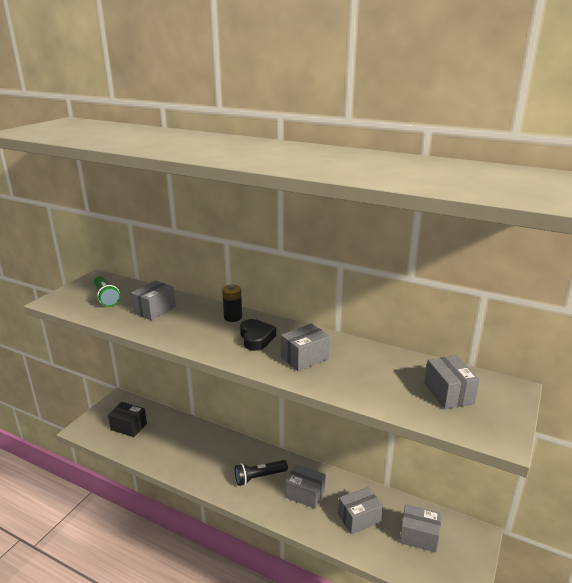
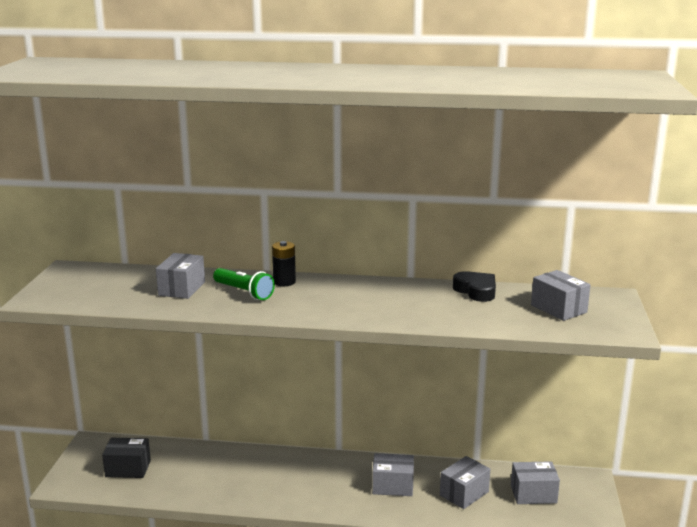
camera: 20 degrees left, 5 degrees down
(106, 297) = (104, 286): green flashlight -> green flashlight (244, 292)
(256, 338) = (329, 296): black heart -> black heart (476, 291)
(259, 477) = (330, 482): black flashlight -> none
(304, 358) = (396, 304): grey box -> none

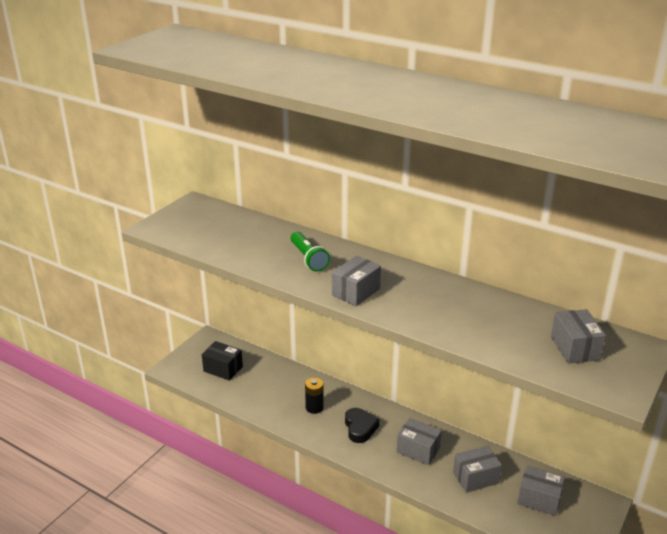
camera: 25 degrees right, 10 degrees up
(182, 289) = (263, 243): grey box -> grey box (356, 292)
(284, 282) = (348, 255): black battery -> black battery (314, 407)
(476, 291) = (510, 307): black heart -> black heart (360, 428)

